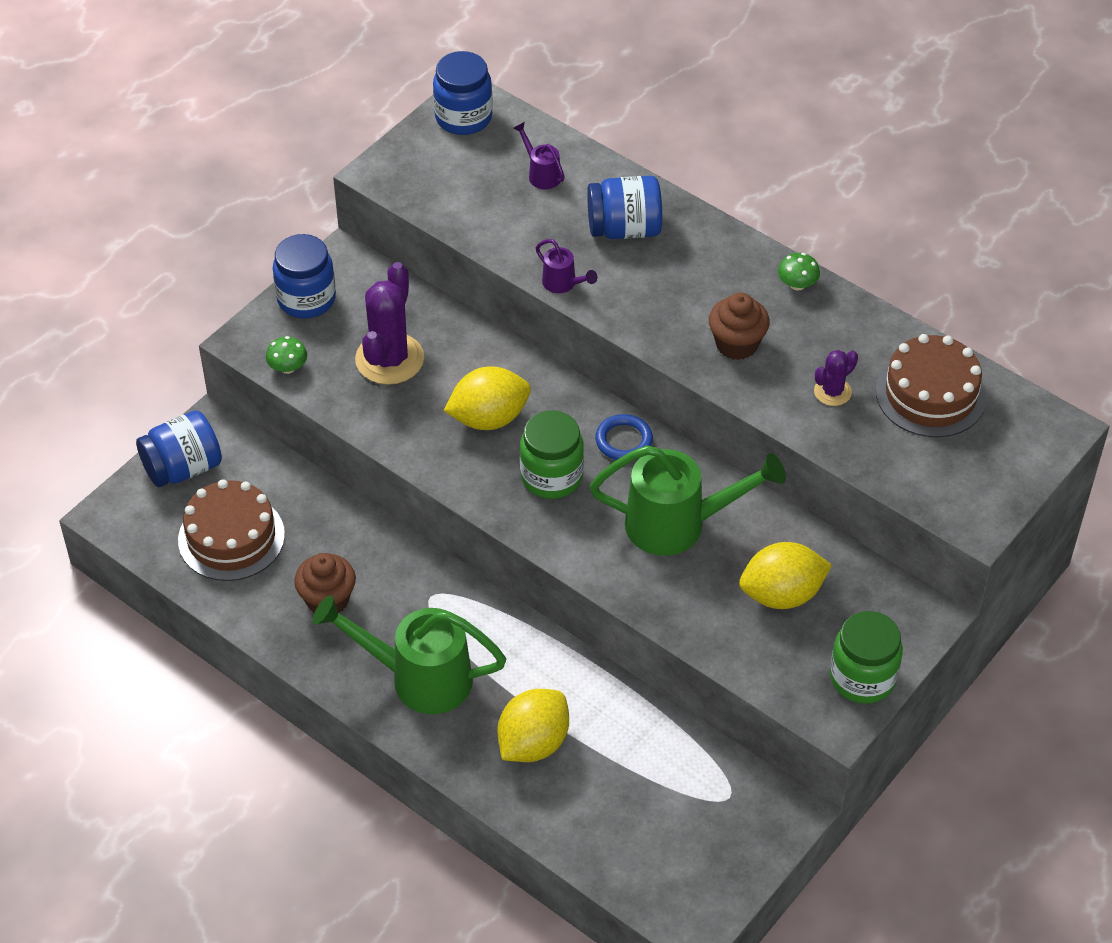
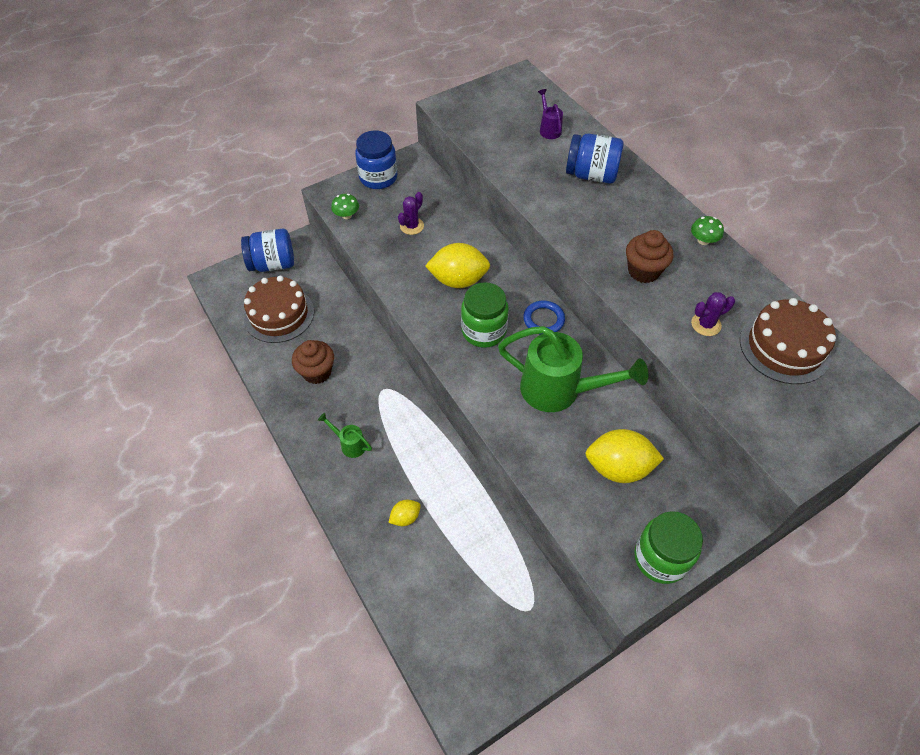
camera: 20 degrees right, 5 degrees up
(389, 359) = (412, 226): purple cactus -> purple cactus, size x0.52
(419, 678) = (350, 444): green watering can -> green watering can, size x0.45
(463, 117) = (513, 86): blue jar -> none
(533, 743) = (405, 517): yellow lemon -> yellow lemon, size x0.50
(563, 284) = (534, 200): purple watering can -> none

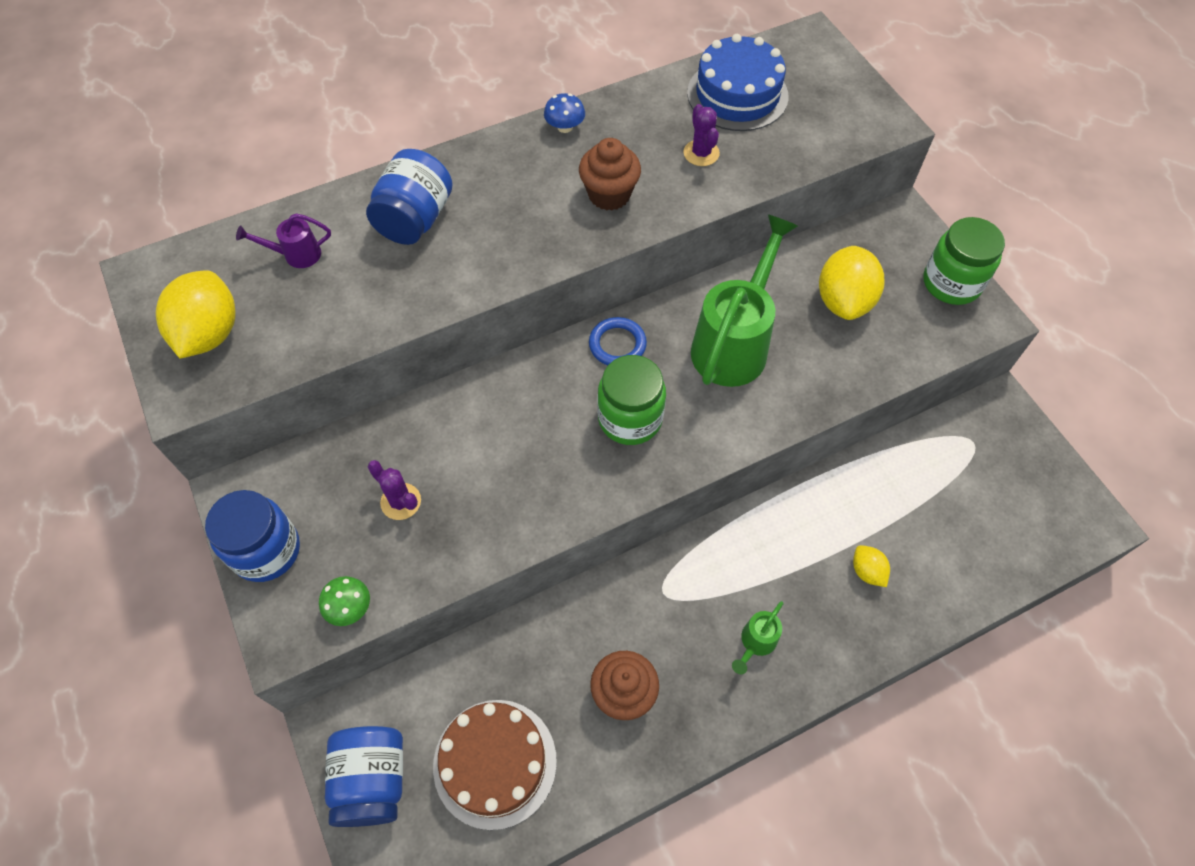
camera: 85 degrees left, 5 degrees up
(458, 280) = (530, 443): yellow lemon -> yellow lemon (209, 333)
(703, 240) = (565, 127): green mushroom -> blue mushroom
(784, 347) = (737, 94): brown cake -> blue cake

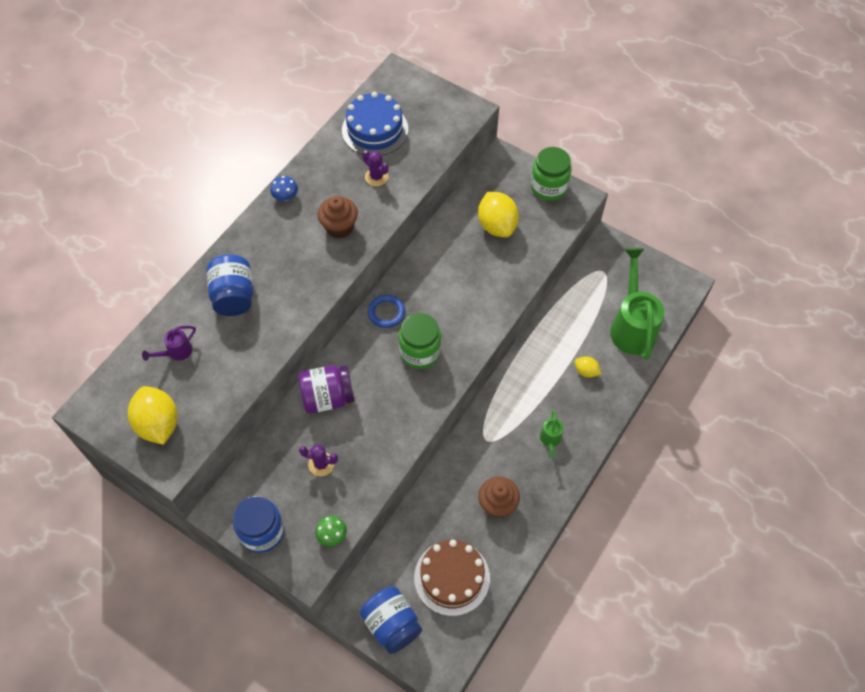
camera: 30 degrees left, 0 degrees up
(468, 417) = (328, 397): none -> purple jar
(734, 343) = (451, 279): green watering can -> green watering can (632, 326)

